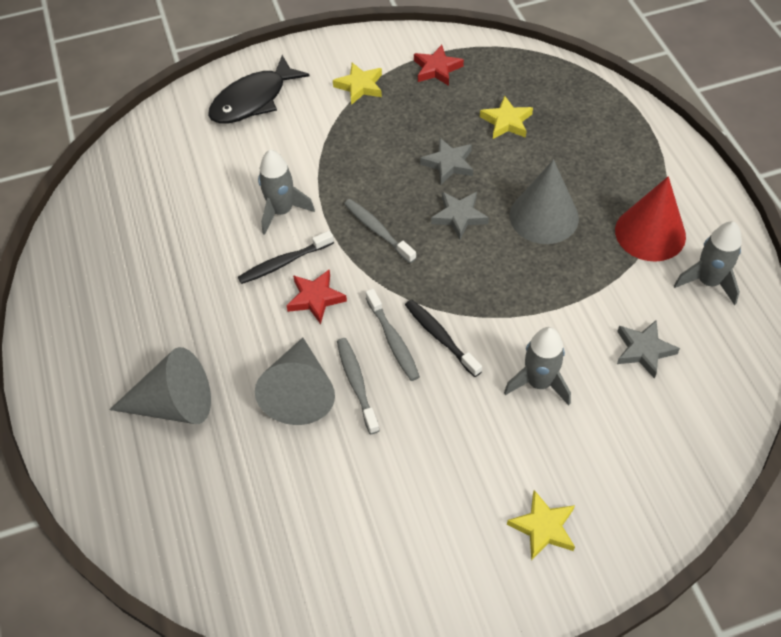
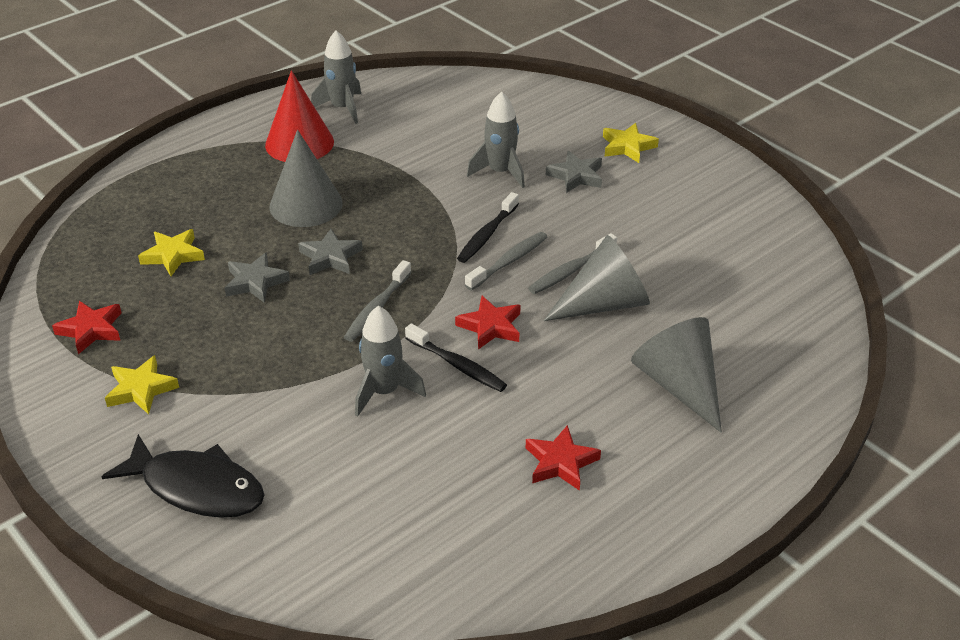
camera: 115 degrees left, 15 degrees down
(150, 292) = (560, 462): none -> red star
(644, 350) = (434, 128): grey star -> grey star (576, 176)

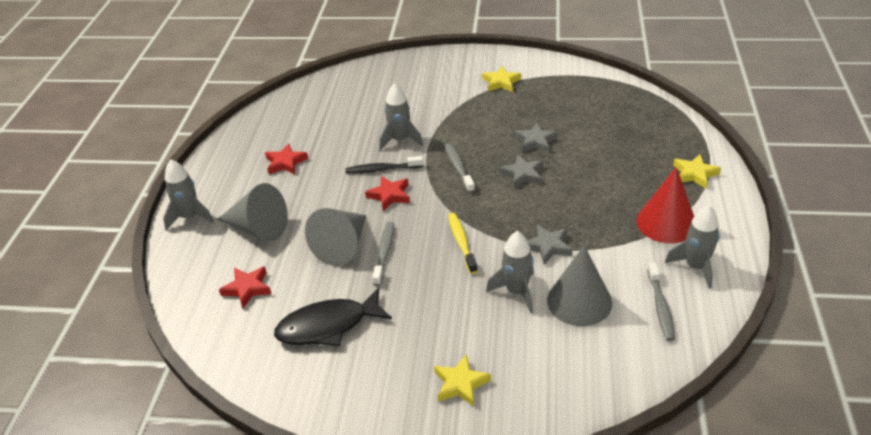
camera: 140 degrees right, 0 degrees up
(91, 330) = (563, 84): red star -> red star (247, 288)
(173, 255) = (595, 127): yellow star -> yellow star (695, 174)
(197, 488) = (423, 74): black fish -> black fish (328, 326)
(306, 204) = (587, 191): grey cone -> grey cone (579, 301)
(487, 235) = (461, 242): black toothbrush -> yellow toothbrush
(509, 261) = (426, 235): grey toothbrush -> grey toothbrush (660, 307)
(576, 176) = (464, 326): grey star -> grey star (548, 247)
(755, 460) = (190, 217): none -> grey rocket

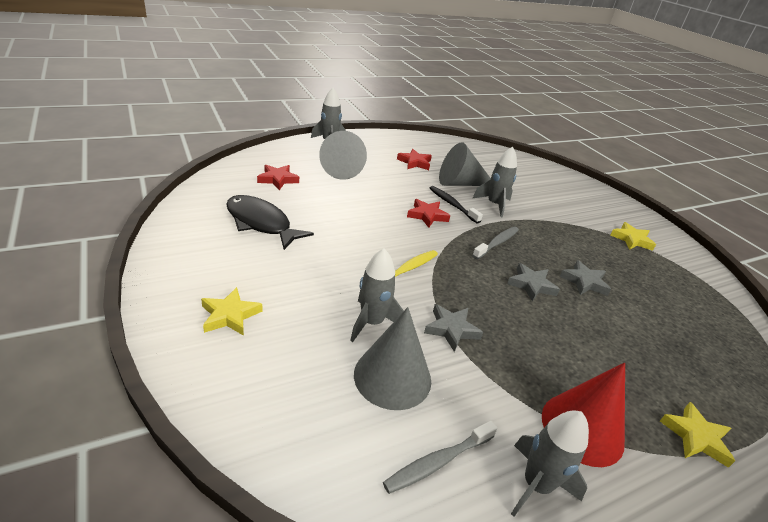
camera: 50 degrees right, 5 degrees down
(343, 246) = (352, 208): grey cone -> grey cone (460, 183)
(384, 252) = (361, 230): grey toothbrush -> none

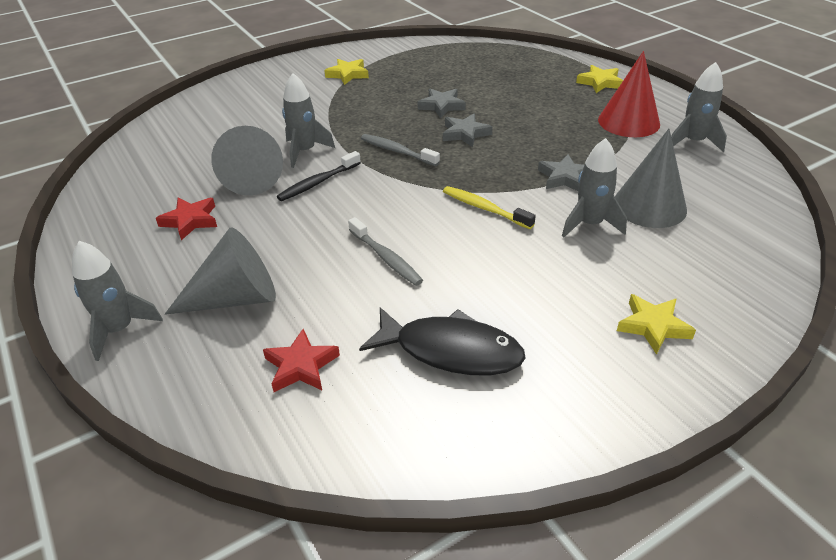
camera: 90 degrees left, 5 degrees up
(261, 223) = (450, 351): black fish -> black fish turned 105 degrees counterclockwise
(427, 216) = (356, 201): red star -> none
(437, 462) = (711, 180): grey toothbrush -> grey toothbrush (386, 258)

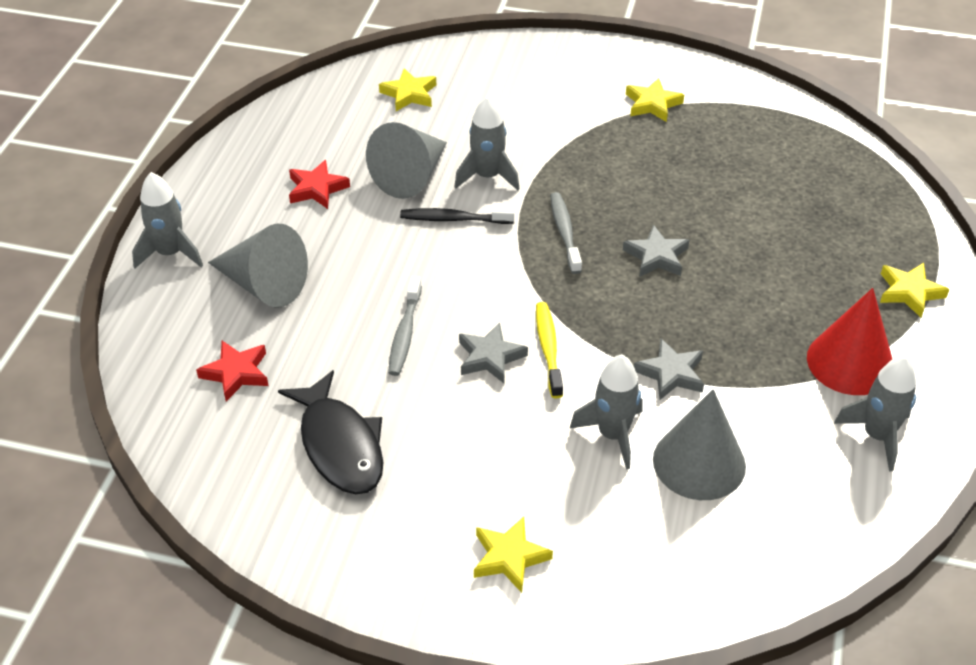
camera: 45 degrees right, 5 degrees up
(182, 140) = (409, 94): none -> yellow star
(441, 106) = (685, 207): grey star -> grey star (490, 357)

